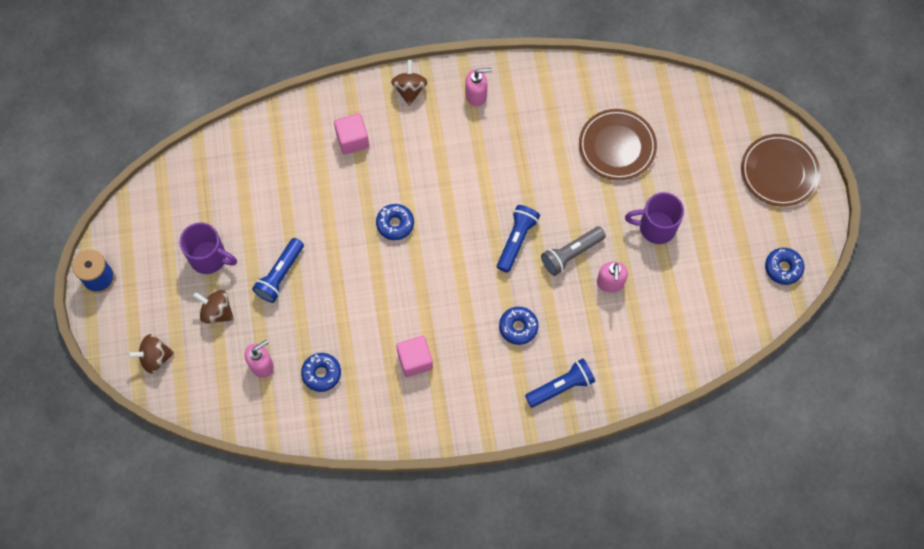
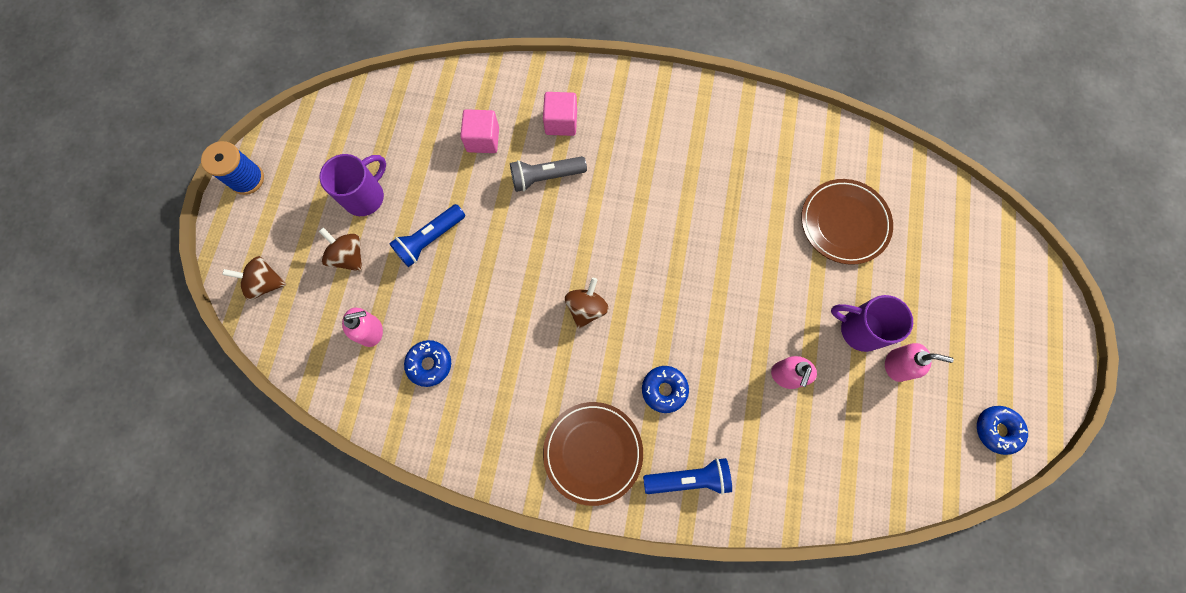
camera: 20 degrees right, 5 degrees up
(209, 258) = (365, 196): purple mug -> purple mug turned 90 degrees counterclockwise
(395, 224) = (571, 226): blue donut -> none
(409, 89) = (640, 90): brown spinning top -> brown spinning top (586, 308)
(415, 360) = (536, 386): pink cube -> pink cube (483, 139)
(476, 95) = (708, 118): pink soap dispenser -> pink soap dispenser (897, 365)
(516, 240) = (696, 290): blue flashlight -> none
(571, 254) = (753, 326): grey flashlight -> grey flashlight (546, 177)
(779, 172) = (1023, 314): brown plate -> brown plate (593, 452)

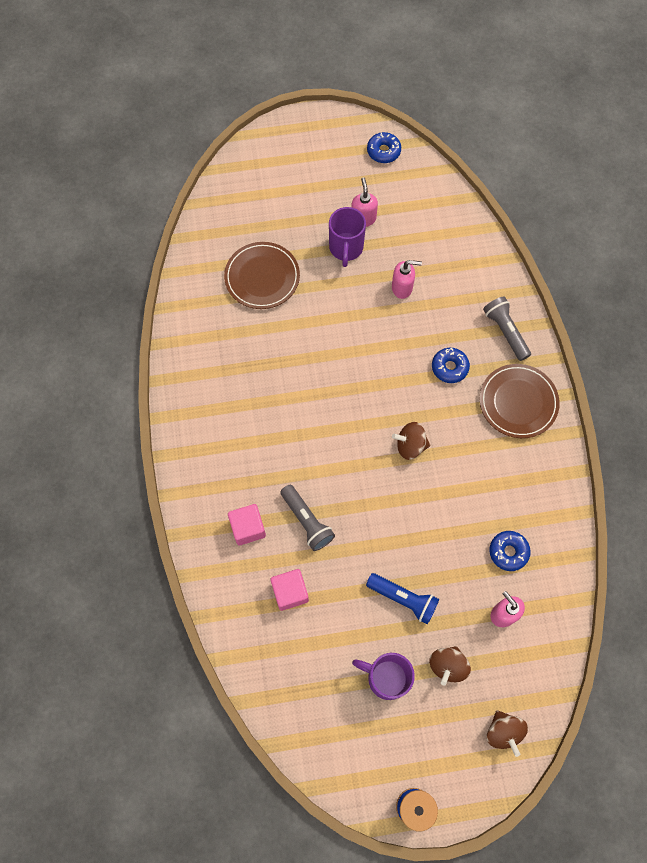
camera: 110 degrees left, 5 degrees down
(688, 478) = (505, 332): blue flashlight -> grey flashlight

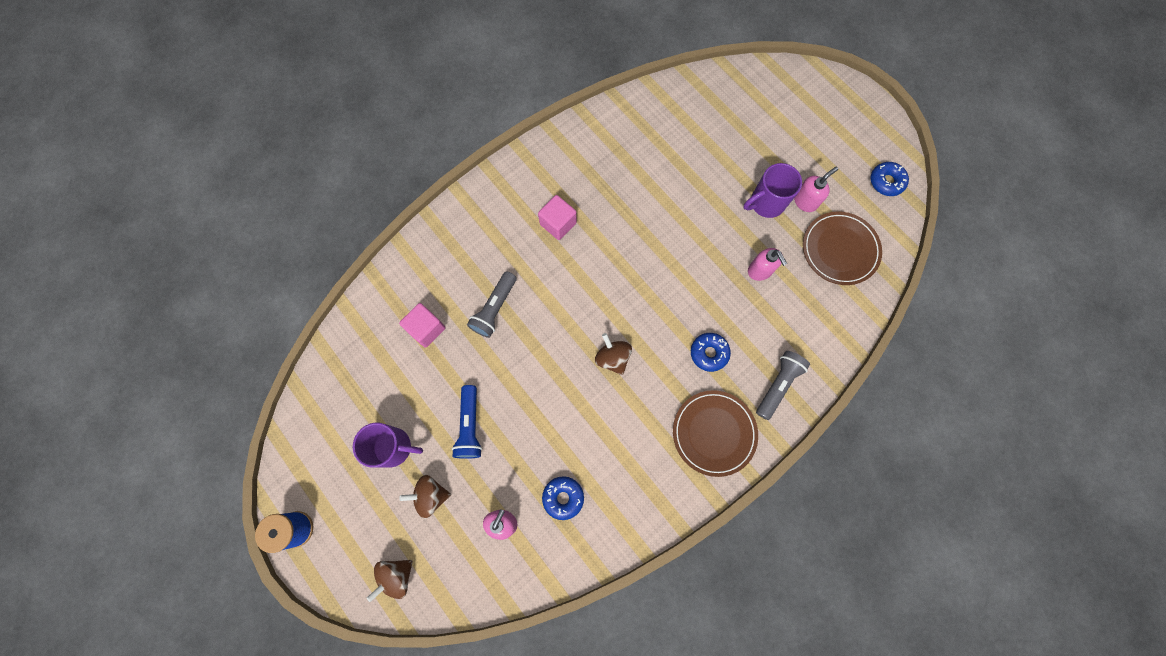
camera: 60 degrees right, 5 degrees up
(248, 528) = (463, 266): pink cube -> pink cube (558, 223)
(262, 277) = (691, 152): brown plate -> brown plate (839, 250)
(386, 678) = (394, 447): purple mug -> purple mug turned 105 degrees clockwise

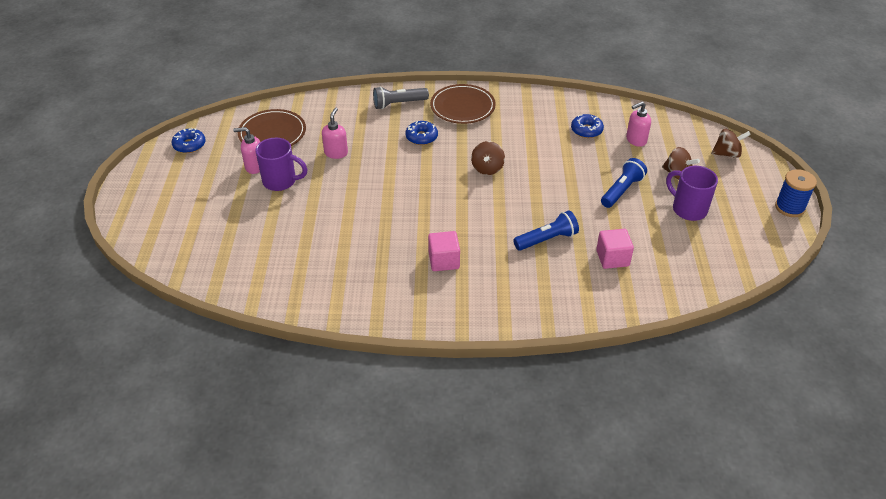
camera: 140 degrees left, 30 degrees down
(494, 308) = (547, 239): grey flashlight -> blue flashlight

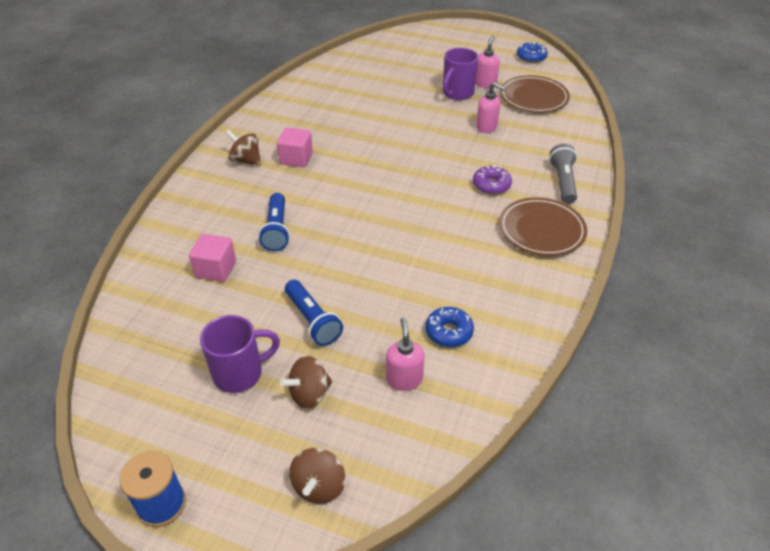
camera: 110 degrees right, 0 degrees up
(421, 137) = (491, 185): blue donut -> purple donut
(487, 168) = (413, 219): brown spinning top -> brown spinning top (246, 160)

